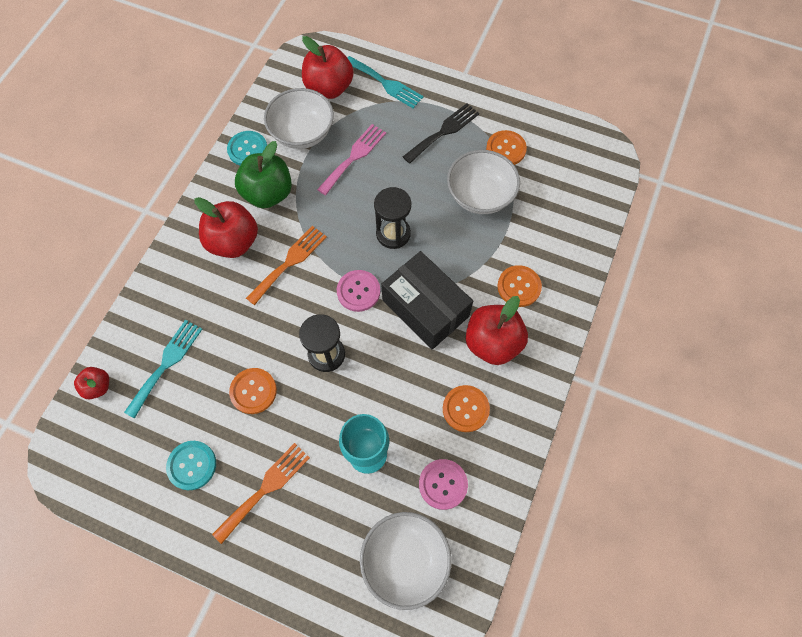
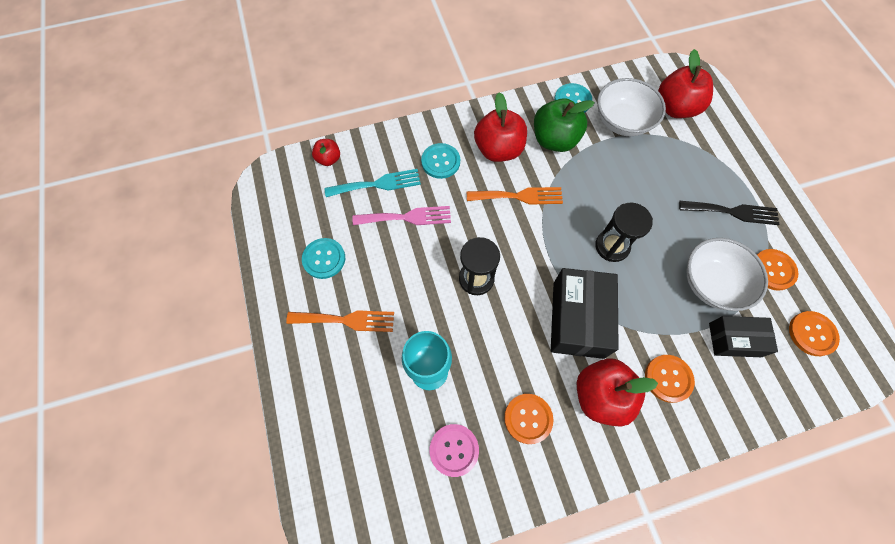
camera: 50 degrees right, 0 degrees up
(198, 295) = (440, 162): none -> turquoise button
(253, 391) = (406, 253): orange button -> orange button (812, 334)
(354, 157) = (642, 169): pink fork -> pink fork (407, 217)
(358, 291) = (543, 260): pink button -> none
(386, 84) = (723, 140): turquoise fork -> none
(405, 560) = (373, 468): white bowl -> none
(530, 219) = (734, 340): none -> black box

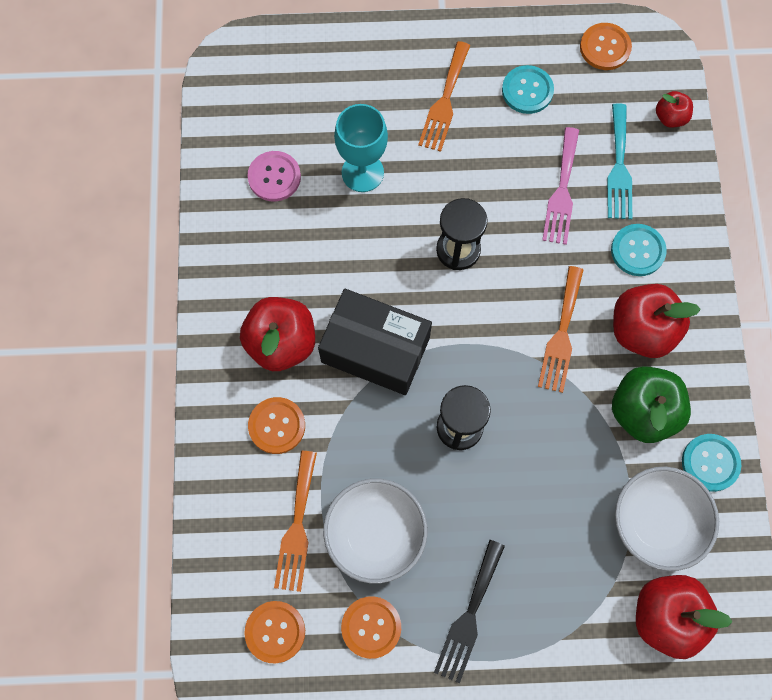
camera: 105 degrees right, 5 degrees up
(528, 418) = (282, 258): orange button -> orange button (605, 47)
(734, 340) = (297, 527): black box -> orange fork

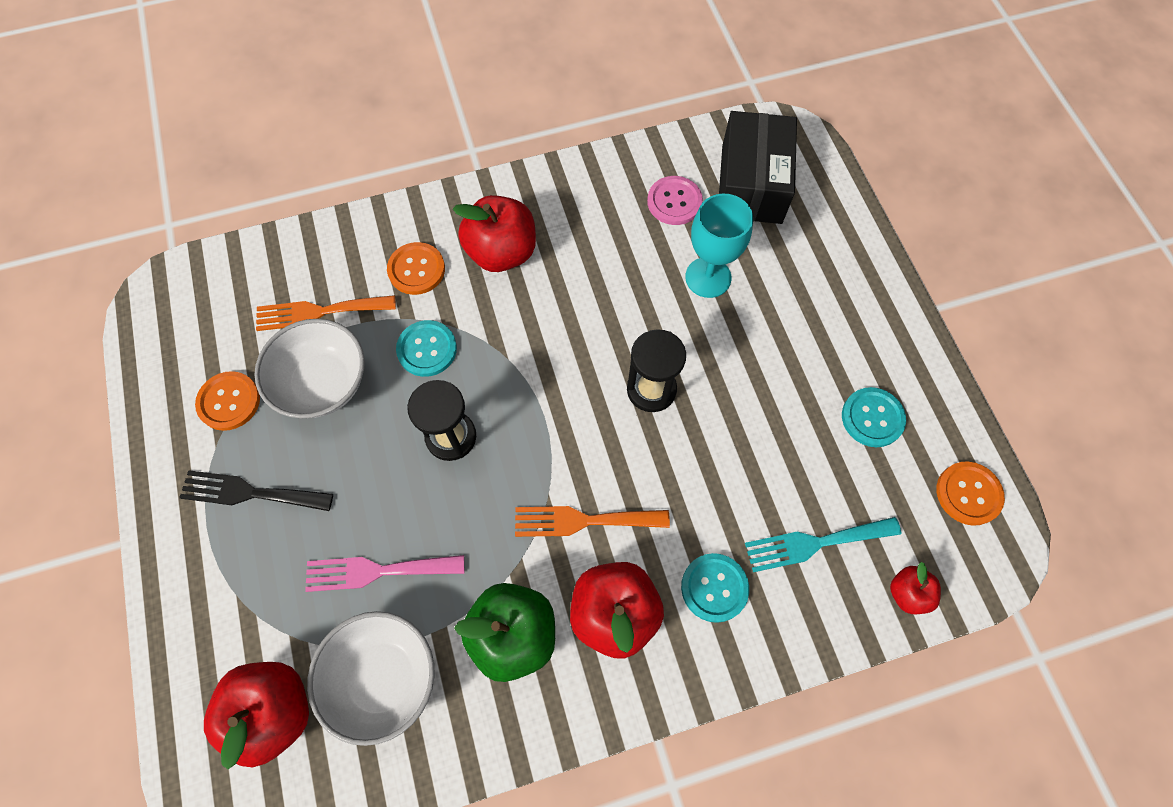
camera: 75 degrees right, 5 degrees down
(275, 632) = (216, 319): orange button -> none
(375, 349) = (516, 336): black box -> black box (751, 184)
(444, 101) = (822, 335): orange fork -> none
(562, 191) = (759, 483): pink fork -> pink fork (377, 571)
(710, 463) = (467, 731): turquoise button -> turquoise button (427, 349)

